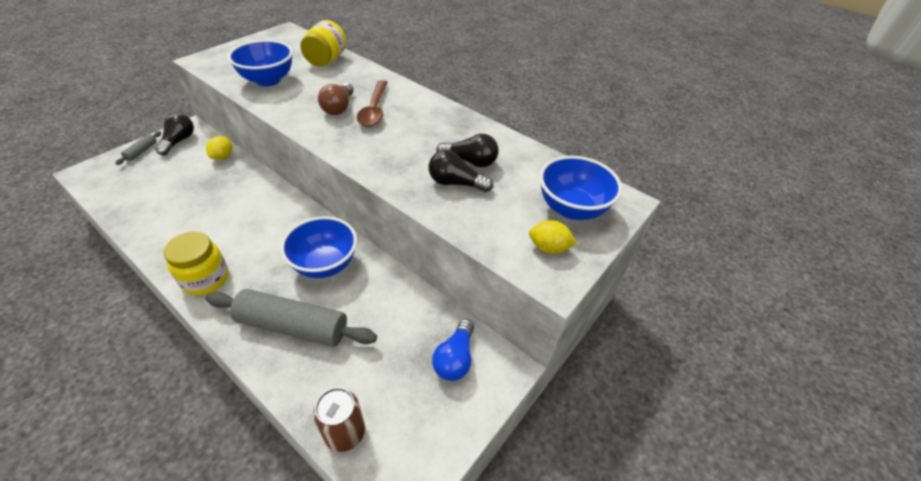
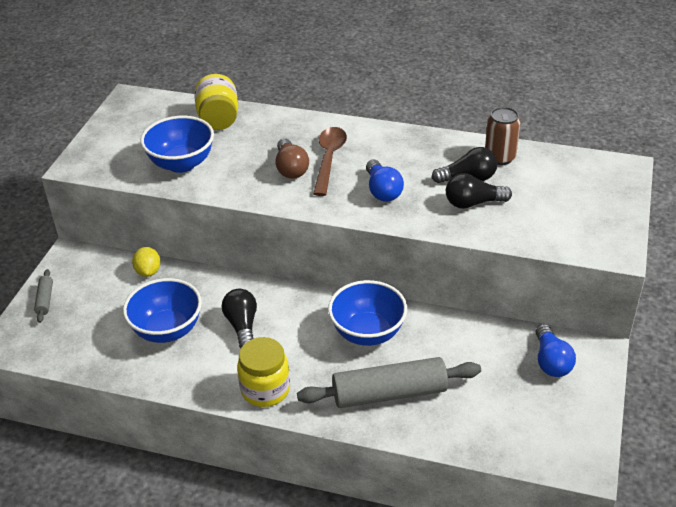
camera: 20 degrees left, 5 degrees down
(179, 141) = (76, 273): black light bulb -> black light bulb (242, 326)
(345, 433) = (508, 448): brown can -> brown can (500, 157)
(374, 110) = (329, 159): brown spoon -> brown spoon turned 150 degrees counterclockwise
(390, 147) = (382, 191): none -> blue light bulb
(548, 248) = (594, 229): yellow lemon -> none
(571, 208) = (587, 190): blue bowl -> blue bowl (167, 330)

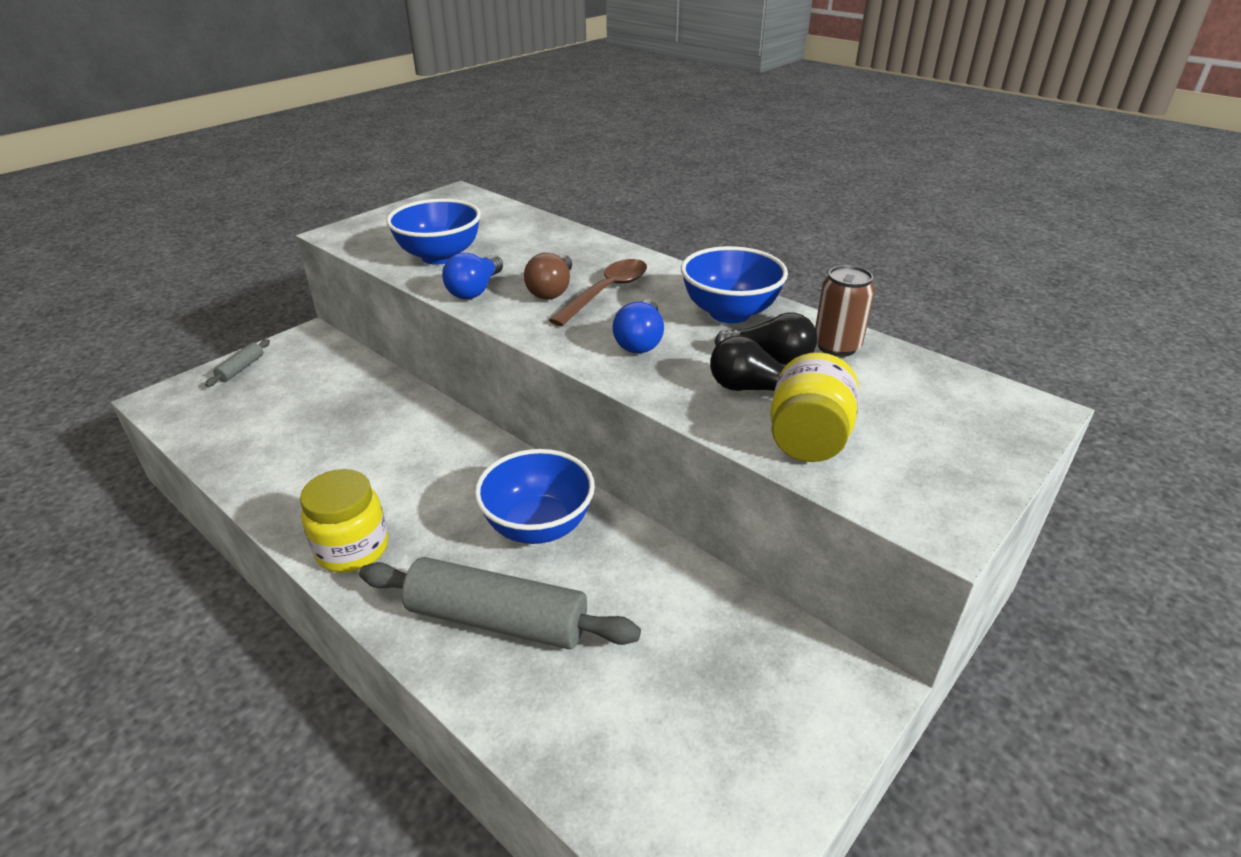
camera: 25 degrees right, 5 degrees down
(148, 271) = (364, 374): yellow lemon -> none
(167, 330) = (319, 439): blue bowl -> blue bowl (729, 313)
(218, 119) = (523, 228): yellow jar -> yellow jar (808, 439)
(242, 326) = (401, 463): black light bulb -> none
(551, 361) = (772, 671): blue light bulb -> blue light bulb (475, 290)

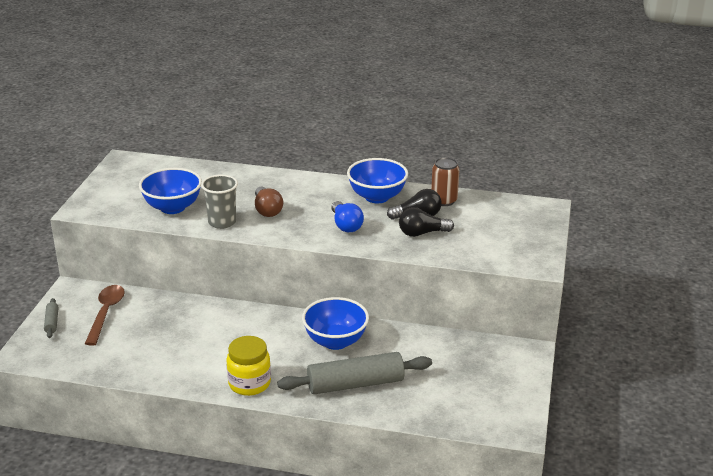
camera: 30 degrees left, 5 degrees down
(475, 290) = (222, 222): blue light bulb -> grey cup
(607, 292) = (299, 203): brown spoon -> brown spoon (106, 313)
(808, 439) = (464, 248): yellow jar -> none

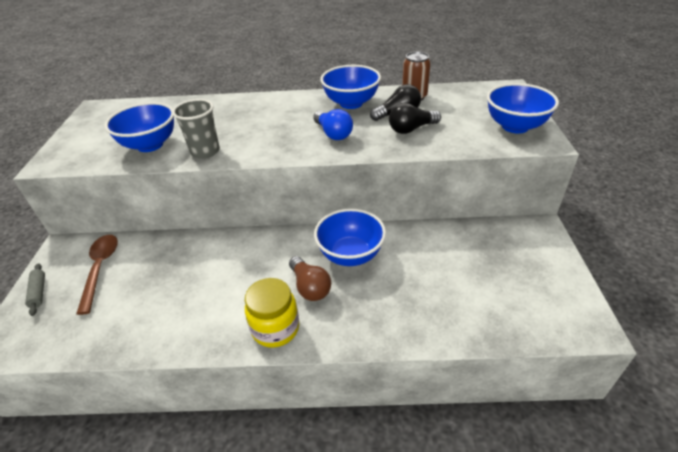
camera: 10 degrees left, 10 degrees up
(267, 210) = (249, 132): brown light bulb -> brown light bulb (310, 287)
(355, 384) = (391, 304): grey rolling pin -> none
(523, 247) = (515, 126): none -> blue bowl

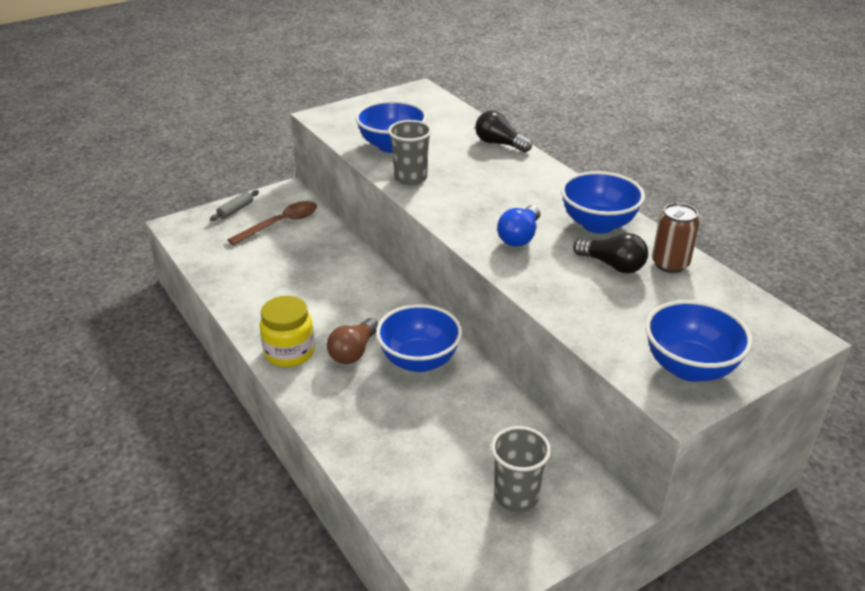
camera: 55 degrees right, 5 degrees down
(411, 129) = (588, 286): black light bulb -> black light bulb (499, 144)
(512, 263) = (516, 496): none -> grey cup

